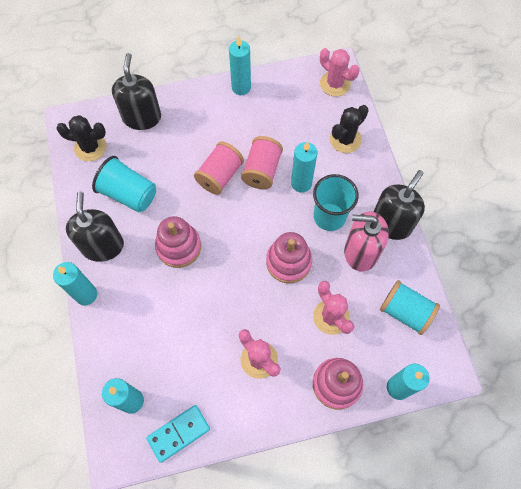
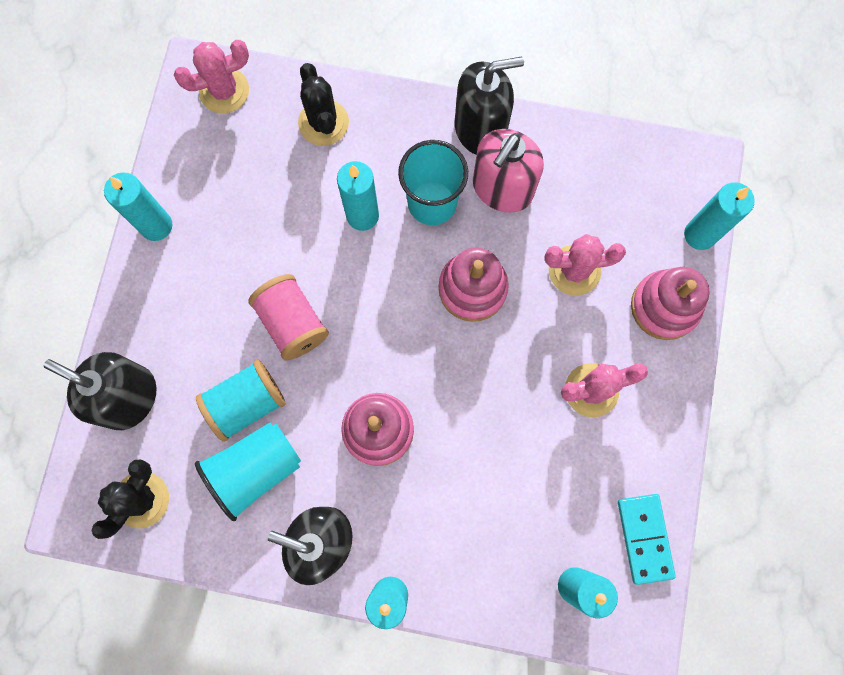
camera: 65 degrees left, 10 degrees up
(262, 170) = (314, 260): pink spool -> none
(391, 223) = (480, 129): black soap dispenser -> black soap dispenser turned 105 degrees clockwise
(405, 312) = (608, 176): turquoise spool -> turquoise spool (246, 403)

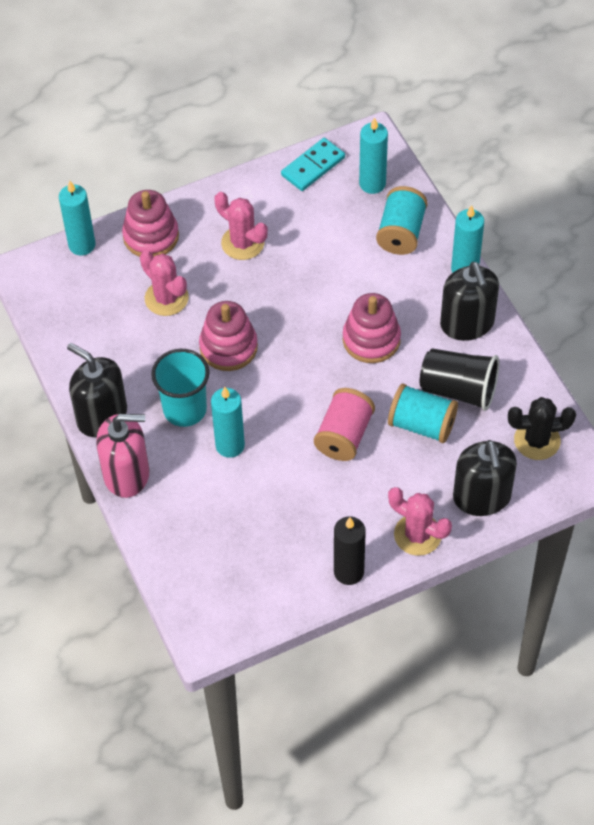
camera: 125 degrees left, 20 degrees down
(156, 226) = (348, 572): turquoise candle -> black candle
(224, 91) = (204, 605): pink cactus -> pink cactus (417, 535)
(255, 469) = (458, 390): turquoise cup -> black cup
(323, 123) = (177, 519): black cactus -> none
(486, 564) = (401, 233): none -> turquoise spool
(502, 188) = (138, 374): pink soap dispenser -> pink soap dispenser (126, 474)

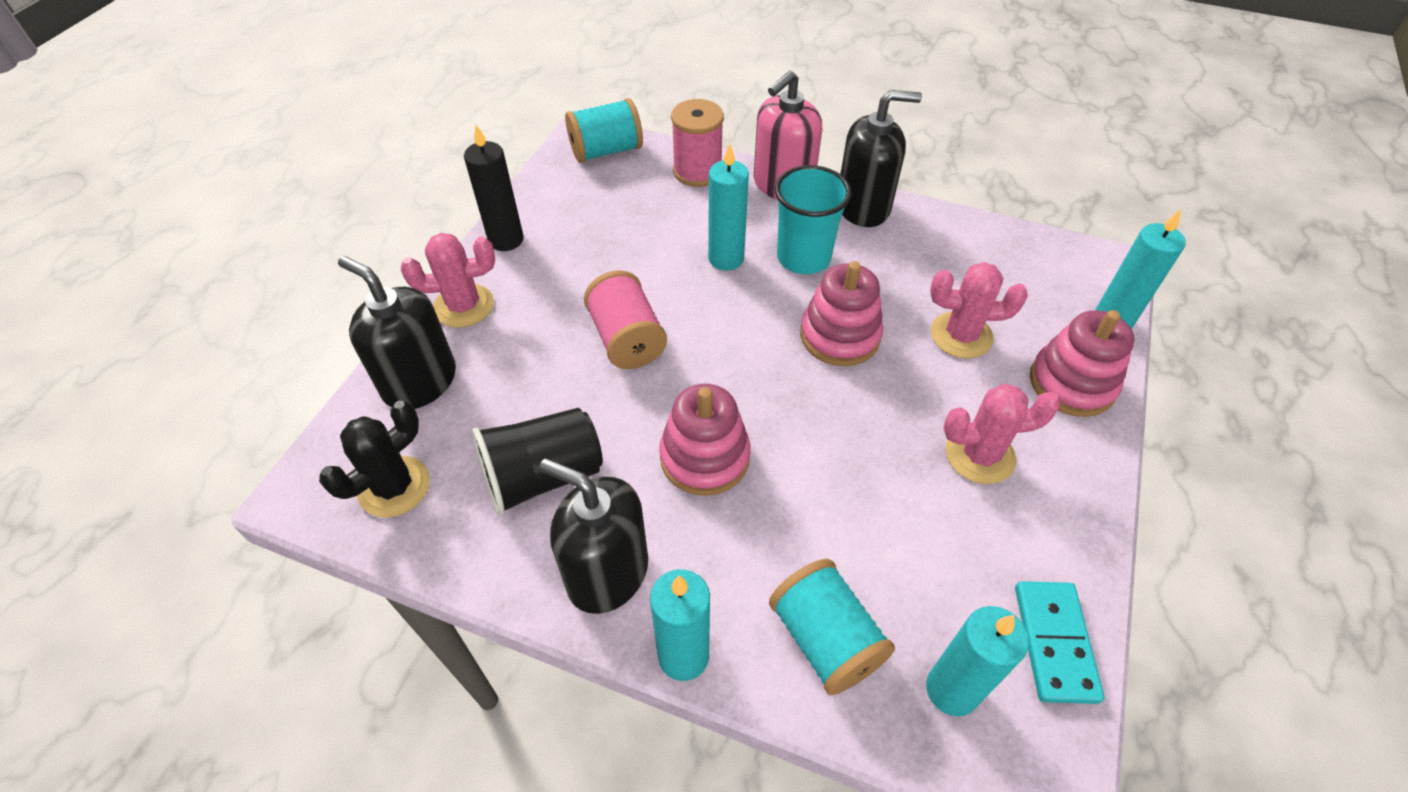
camera: 135 degrees right, 5 degrees down
(166, 532) = (697, 171): none -> pink spool
(422, 424) = (552, 407): turquoise spool -> turquoise spool (606, 151)

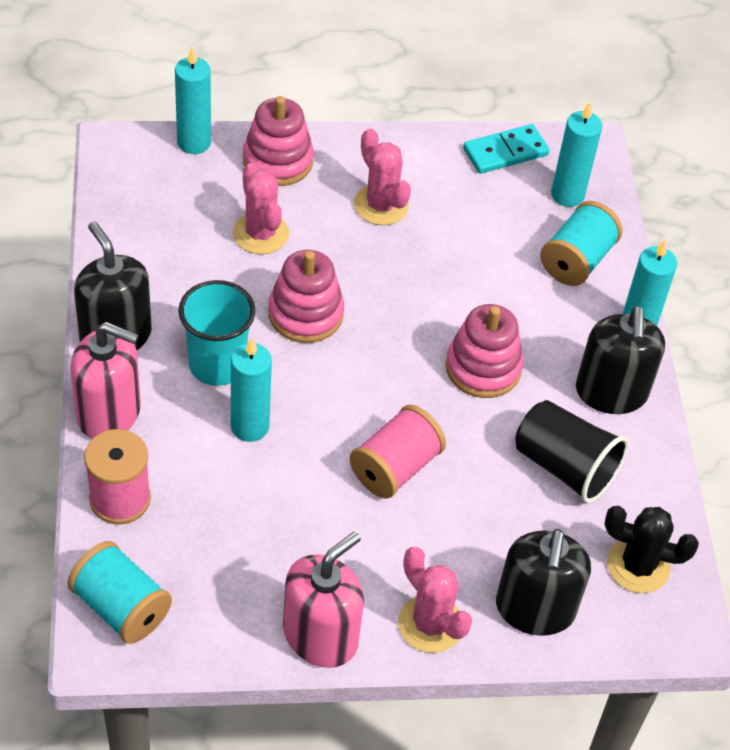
camera: 120 degrees left, 0 degrees up
(506, 240) = (320, 636): black candle -> pink soap dispenser

